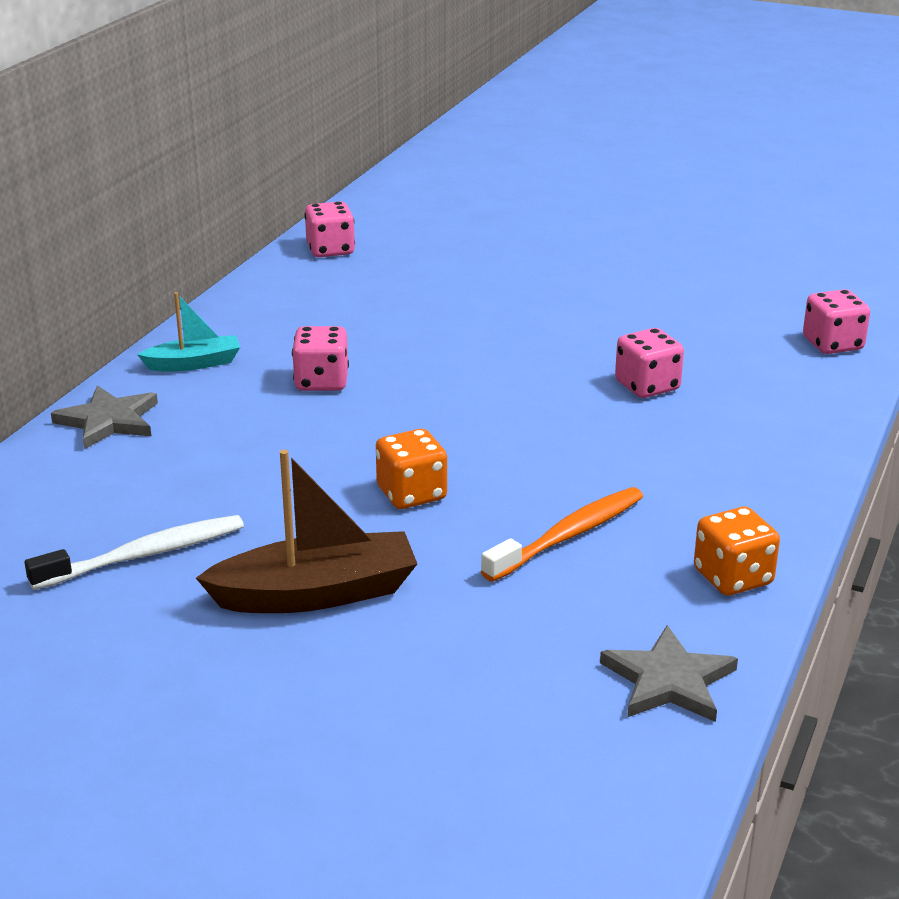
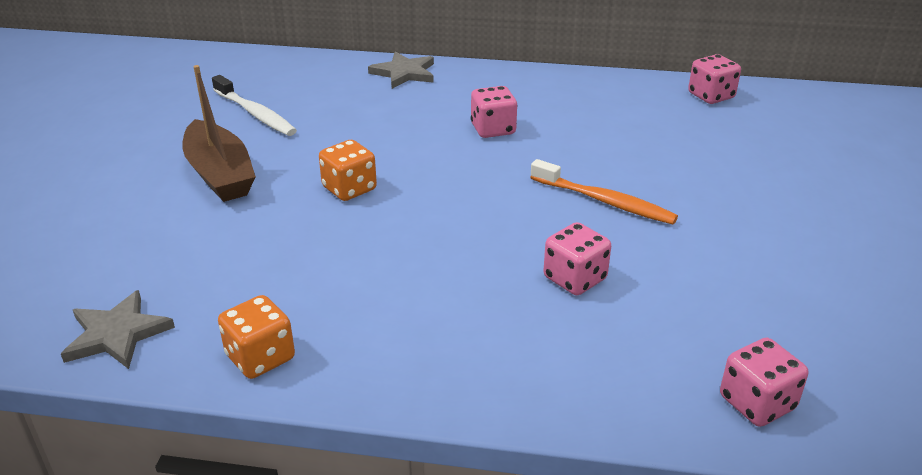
camera: 75 degrees right, 5 degrees up
(194, 364) = (492, 83): turquoise boat -> none
(567, 536) = (308, 264): orange toothbrush -> orange toothbrush (604, 201)

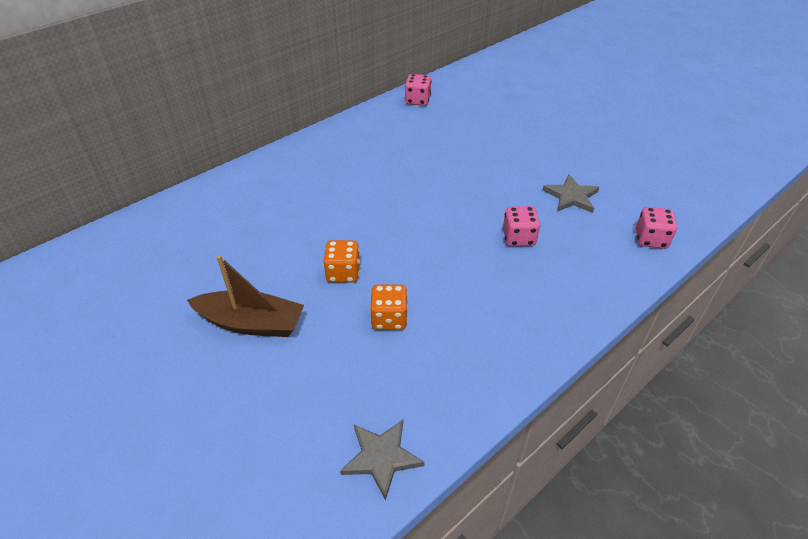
camera: 50 degrees left, 10 degrees up
(255, 113) = (194, 269): white toothbrush -> none
(260, 357) = (470, 395): orange dice -> orange dice (389, 318)
(404, 73) = (240, 180): grey star -> grey star (571, 196)
(493, 129) = (353, 184): pink dice -> none
(604, 201) = (466, 189): orange toothbrush -> none

